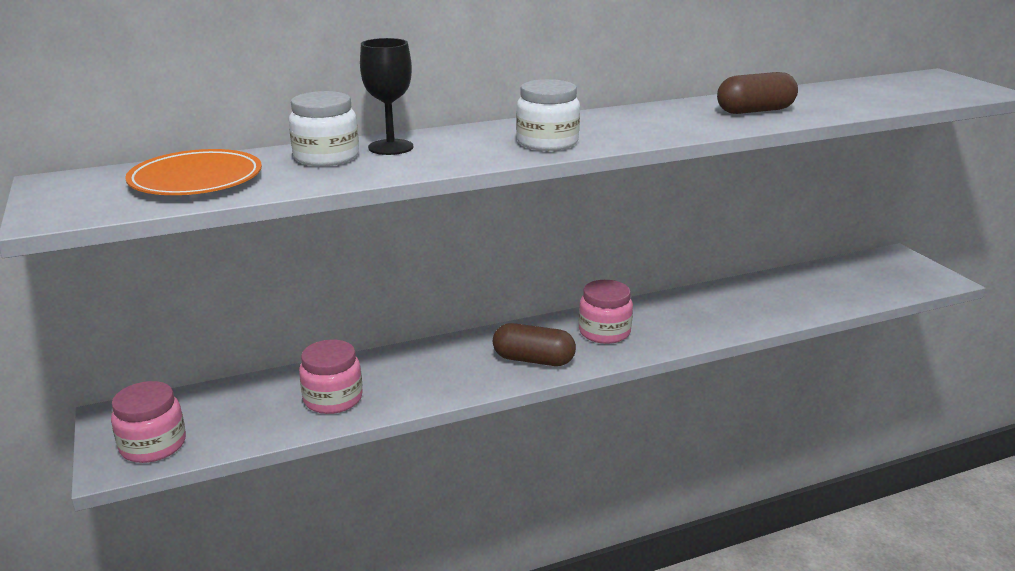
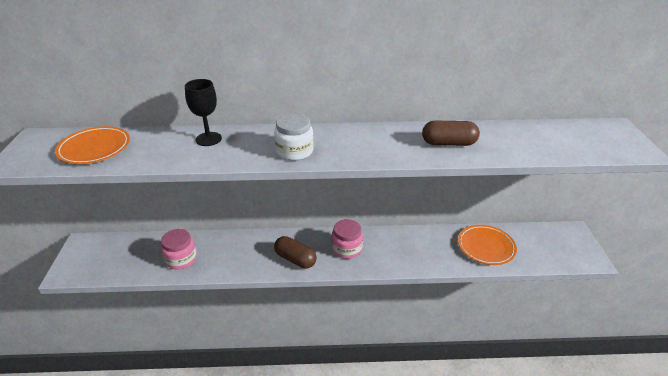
camera: 20 degrees right, 10 degrees up
(153, 445) = (87, 266): pink jar -> none
(326, 157) = (169, 141): white jar -> none
(800, 292) = (486, 247): none -> orange plate

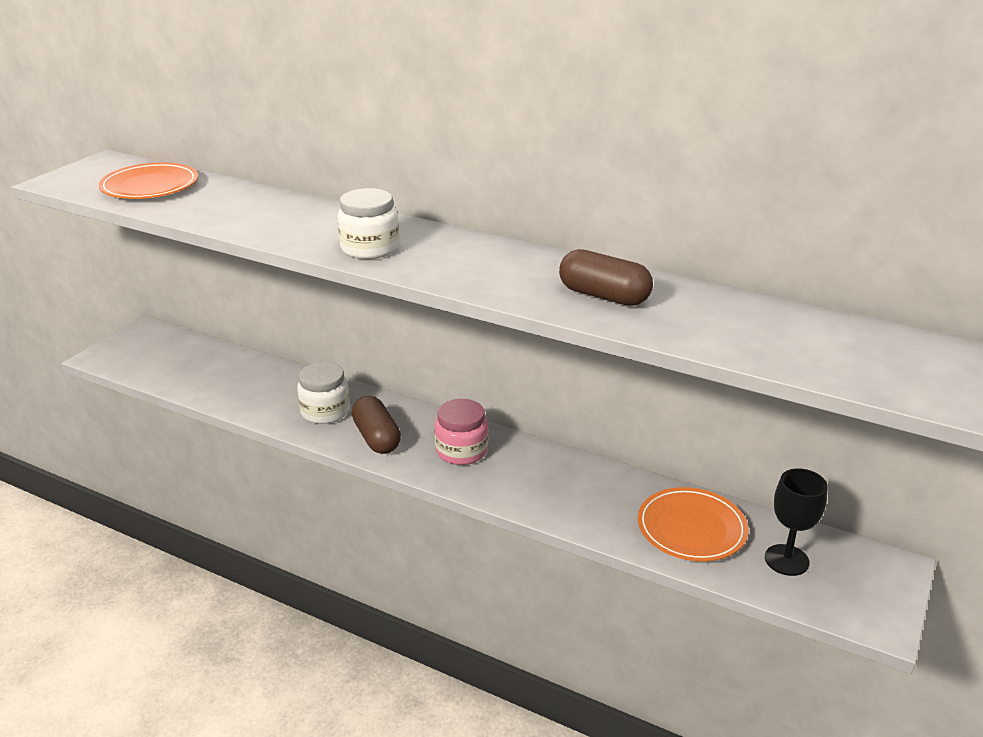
camera: 30 degrees right, 5 degrees down
(181, 259) = (236, 386): pink jar -> none
(208, 139) = (283, 208): black goblet -> black goblet (786, 560)
(251, 254) = (325, 411): none -> white jar

